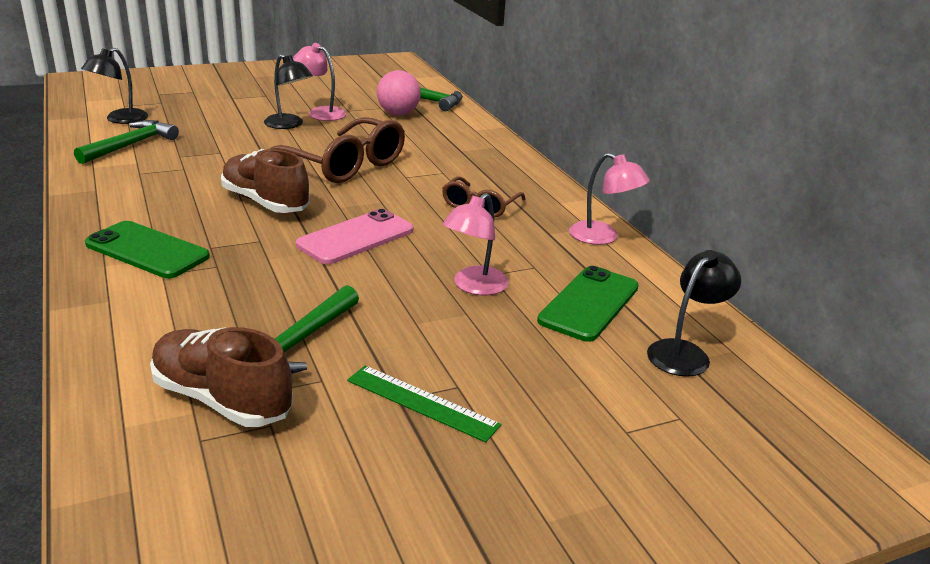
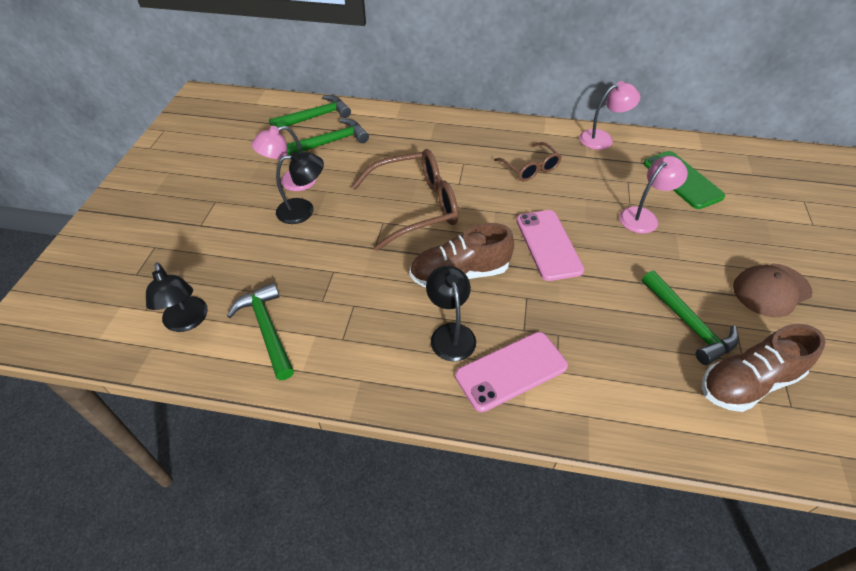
camera: 55 degrees left, 20 degrees up
(147, 250) = (511, 371): green phone -> pink phone
(398, 114) = (331, 142): pink ball -> green hammer
(422, 402) = (771, 290): green ruler -> brown cap
(474, 287) = (643, 216): pink lamp -> pink lamp turned 105 degrees counterclockwise
(685, 352) = (745, 170): black lamp -> black lamp (450, 333)

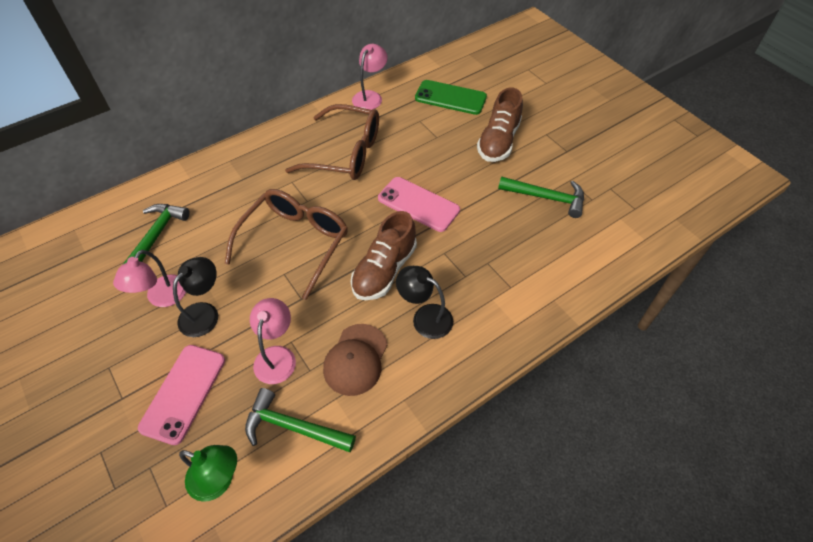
camera: 45 degrees left, 5 degrees up
(187, 322) = (219, 480): black lamp -> green lamp
(315, 117) = (110, 224): green hammer -> none
(511, 371) = (486, 309): pink phone -> pink phone (183, 393)
(530, 168) = (346, 153): brown glasses -> brown glasses, size x1.78
(643, 216) = (454, 141): pink lamp -> pink lamp (277, 356)
(747, 382) = (605, 211): brown shoe -> brown shoe (498, 141)
(771, 290) = (565, 143): brown cap -> brown cap (355, 359)

